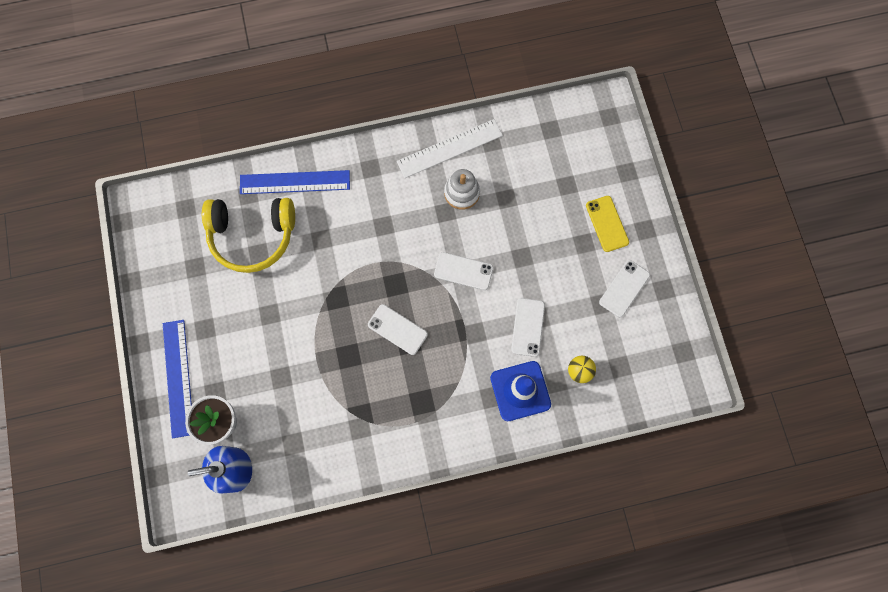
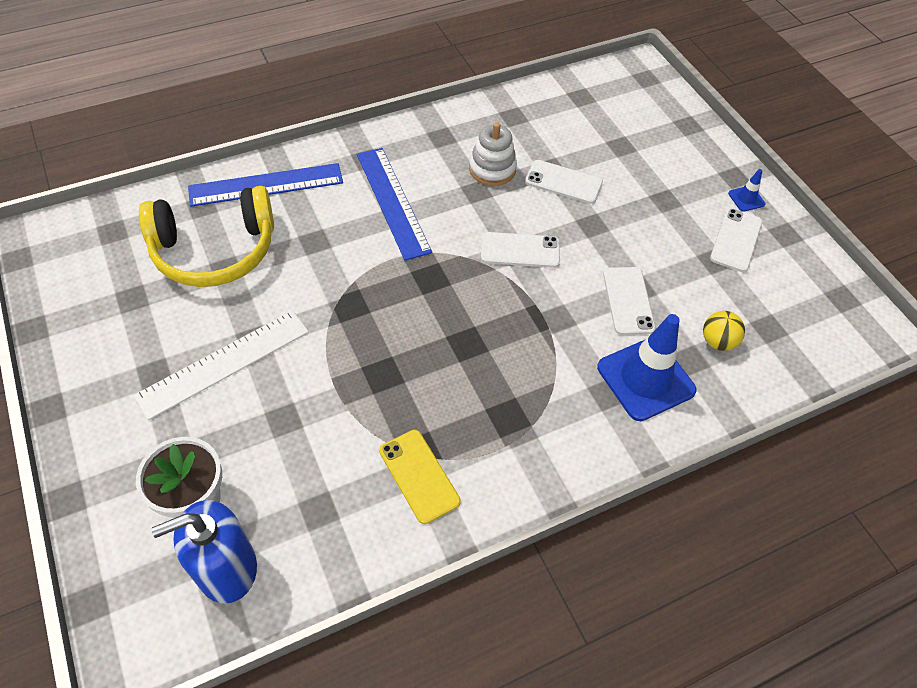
camera: 15 degrees left, 20 degrees down
(178, 378) = (116, 446): blue ruler -> blue ruler (393, 202)
(397, 329) = (447, 330): white phone -> white phone (563, 182)
(449, 148) = (463, 128): white ruler -> white ruler (224, 363)
(607, 224) = (686, 177): yellow phone -> yellow phone (419, 476)
(646, 252) = (746, 199): none -> blue traffic cone

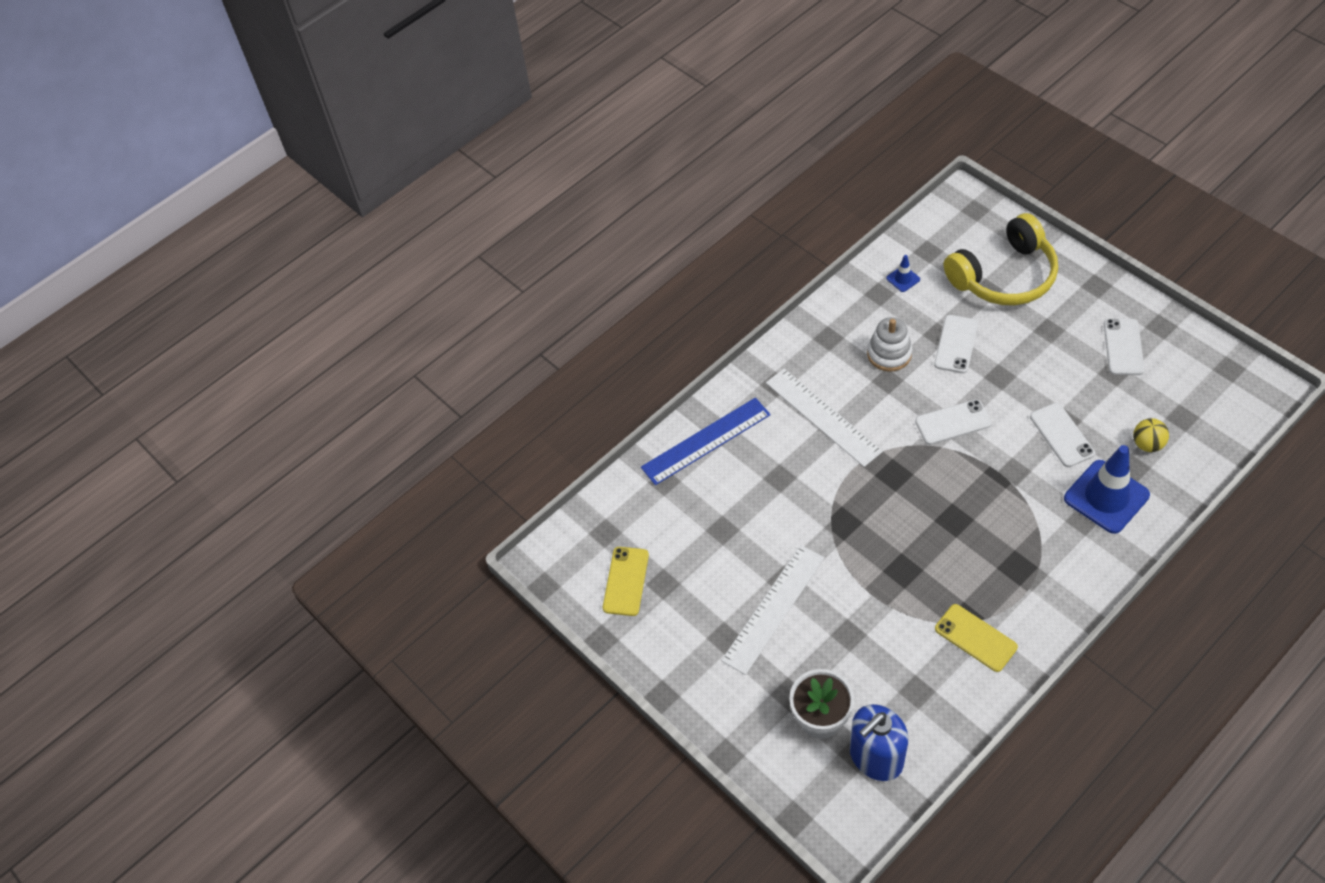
camera: 10 degrees left, 0 degrees up
(98, 283) = (626, 581): none -> yellow phone
(215, 250) = (702, 516): yellow headphones -> yellow headphones (1004, 276)
(393, 202) = (823, 417): blue ruler -> white ruler
(563, 182) = (956, 344): white phone -> white phone turned 75 degrees counterclockwise
(746, 199) = (1115, 304): blue traffic cone -> blue traffic cone (903, 279)

